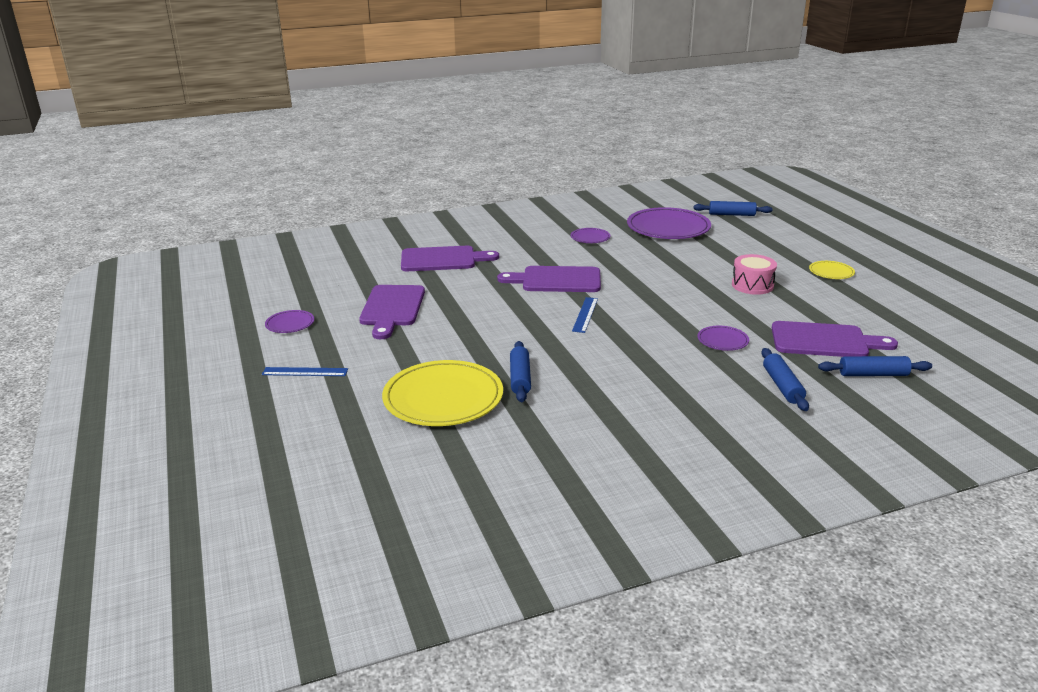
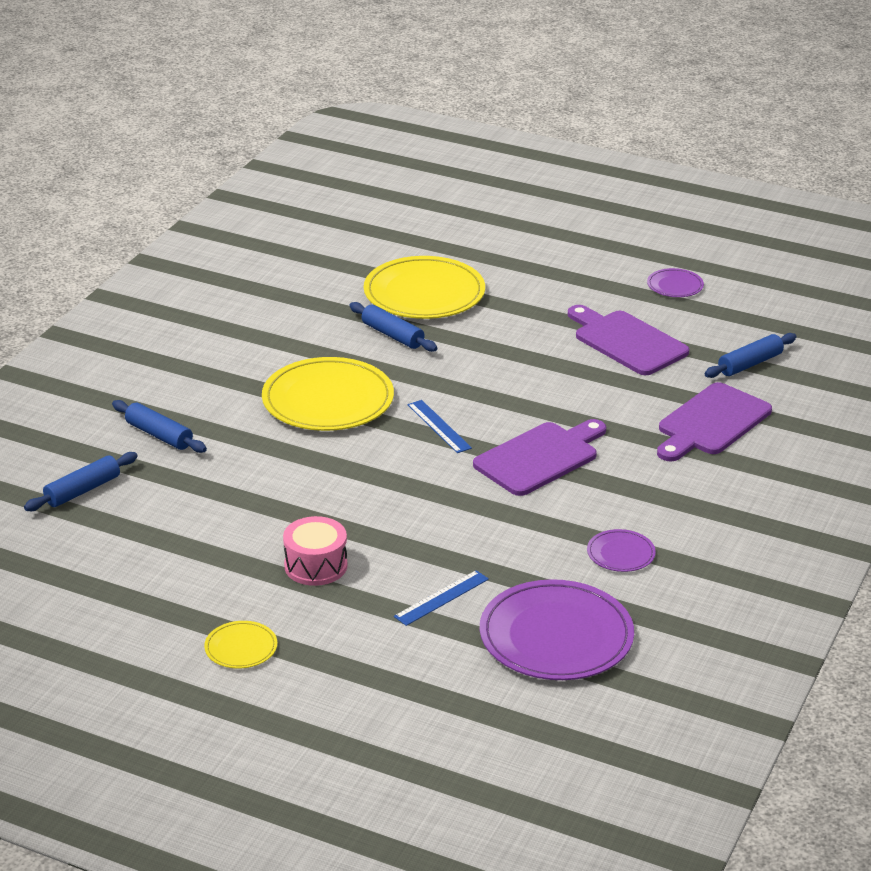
camera: 135 degrees right, 5 degrees up
(305, 372) = (566, 260): blue ruler -> blue ruler (441, 598)
(631, 357) = (328, 400): none -> yellow plate
(722, 340) = (265, 462): purple plate -> none
(731, 214) = (510, 729): blue rolling pin -> blue rolling pin (750, 364)
(824, 341) = (161, 513): purple cutting board -> none

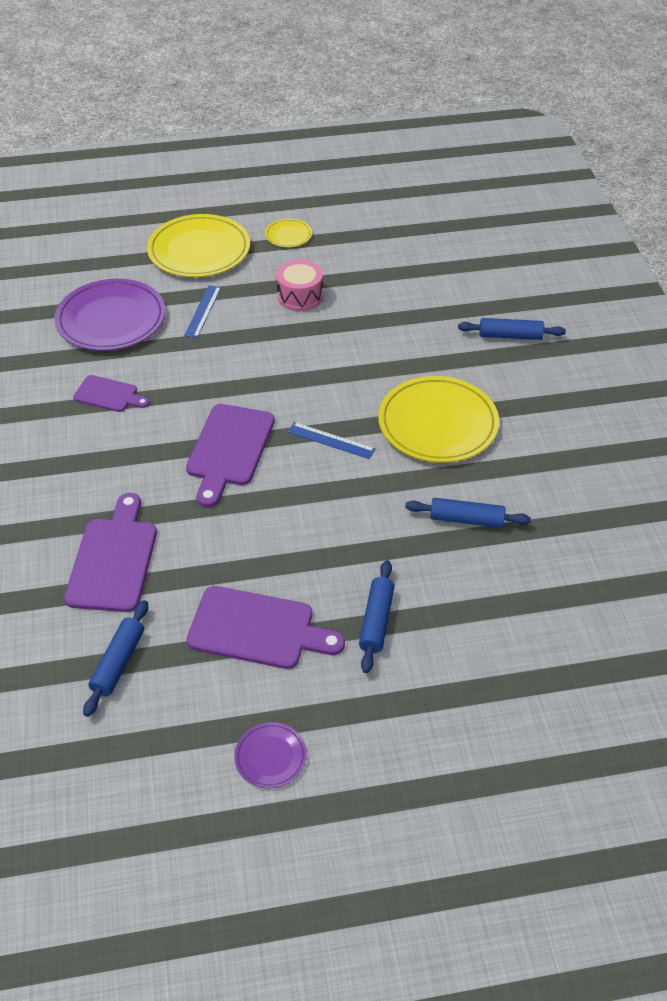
camera: 145 degrees right, 15 degrees up
(82, 490) = (498, 277): blue rolling pin -> blue rolling pin (376, 621)
(424, 293) = (498, 591): yellow plate -> yellow plate (199, 250)
(621, 553) = (108, 395): purple plate -> purple cutting board

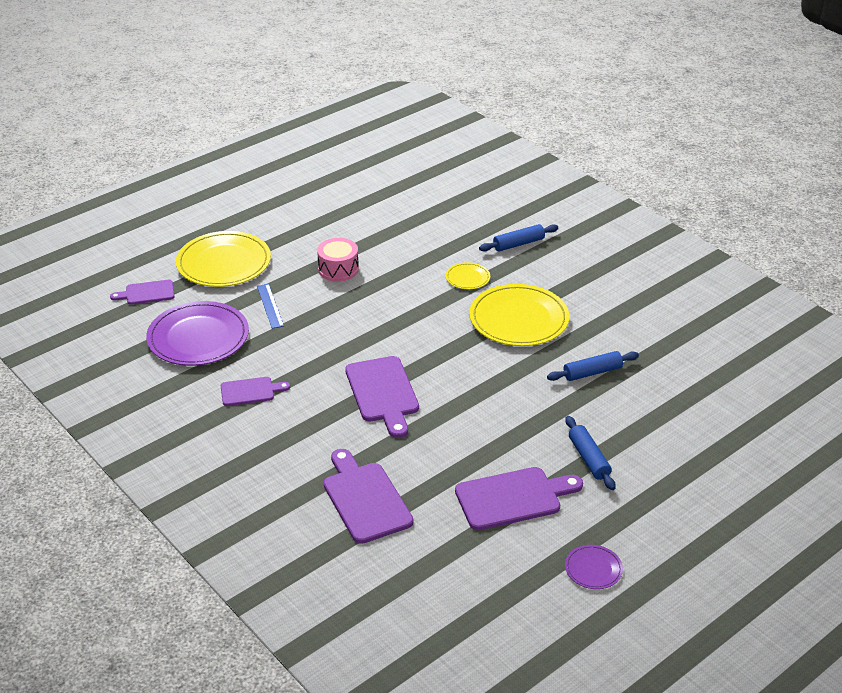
camera: 30 degrees left, 10 degrees down
(106, 256) = (147, 293): none -> purple cutting board
(118, 662) = (434, 561): blue rolling pin -> none
(288, 235) = (287, 229): yellow plate -> yellow plate (467, 278)
(331, 440) = (453, 358): blue ruler -> none

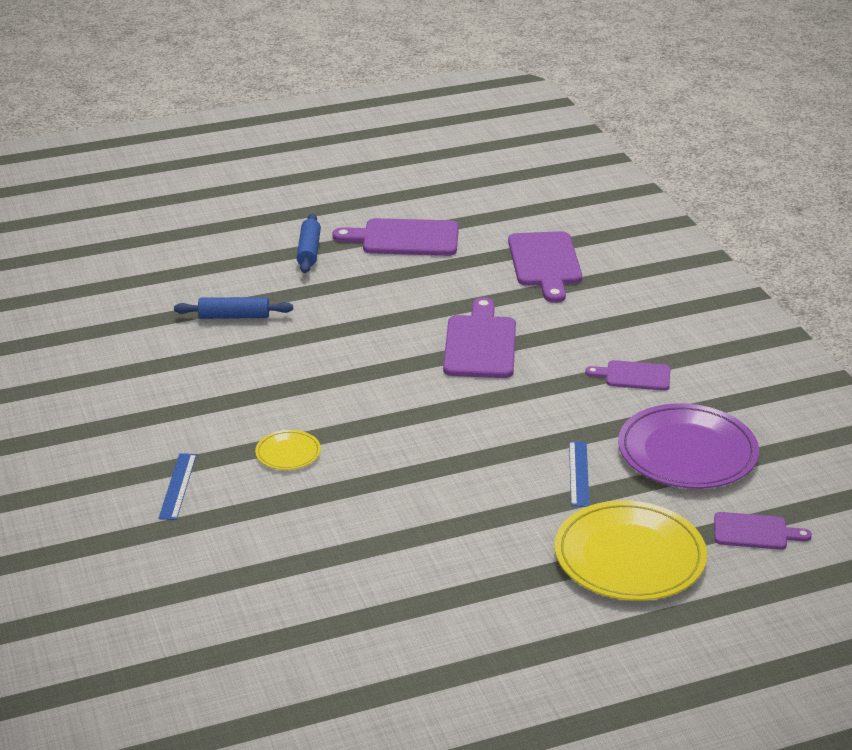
camera: 160 degrees left, 5 degrees down
(338, 269) = (460, 506): pink drum -> none
(518, 244) = (177, 486): blue rolling pin -> blue ruler
(519, 319) = (265, 387): yellow plate -> none
(593, 569) = (373, 186): purple plate -> none

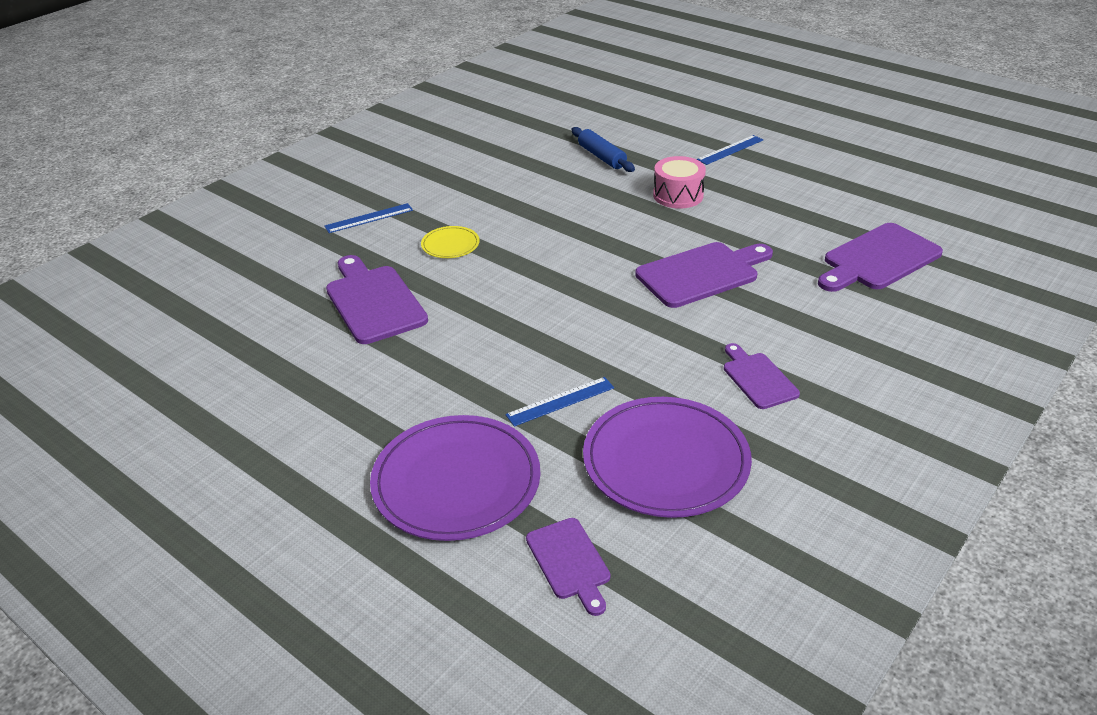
camera: 60 degrees right, 5 degrees up
(309, 251) = (730, 150): blue rolling pin -> blue ruler
(351, 306) = (678, 195): none -> pink drum
(405, 238) = (811, 180): purple cutting board -> purple cutting board (374, 302)
(629, 556) = (456, 481): yellow plate -> purple plate

